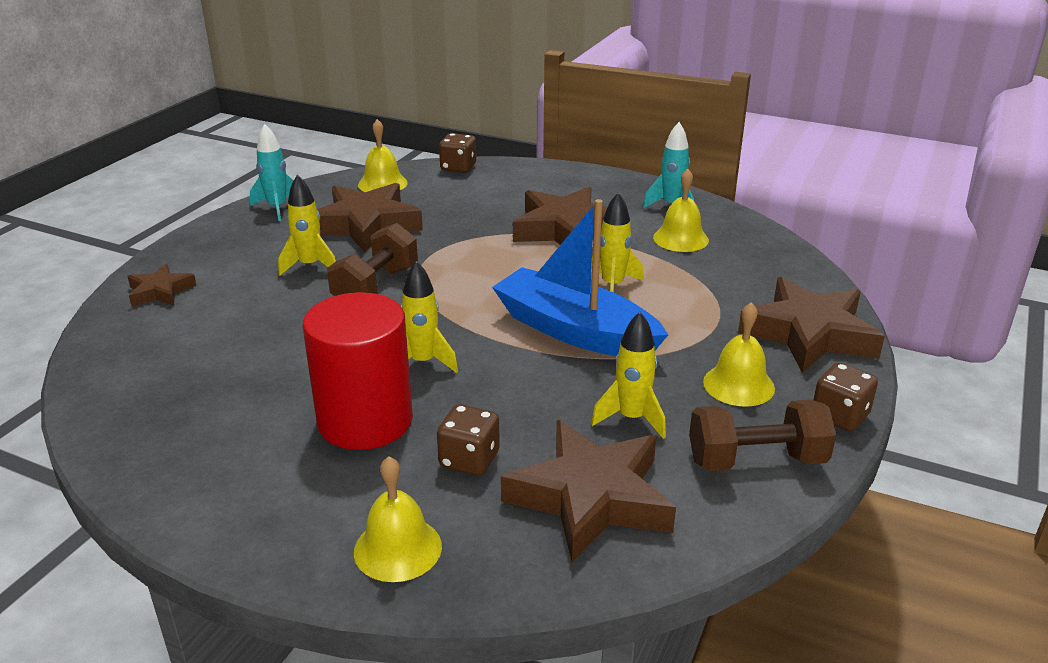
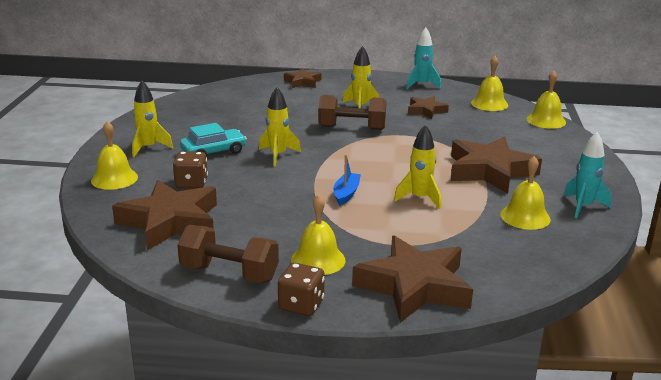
camera: 70 degrees right, 5 degrees down
(365, 421) = (213, 152): red cylinder -> turquoise car
(366, 225) = (426, 110): brown star -> brown star, size x0.52
(458, 167) = (546, 120): brown dice -> yellow bell
(575, 331) = (346, 194): blue boat -> blue boat, size x0.43
(631, 418) = (255, 225): yellow rocket -> yellow rocket (148, 148)
(756, 460) = (229, 273): brown dumbbell -> brown dumbbell turned 45 degrees counterclockwise

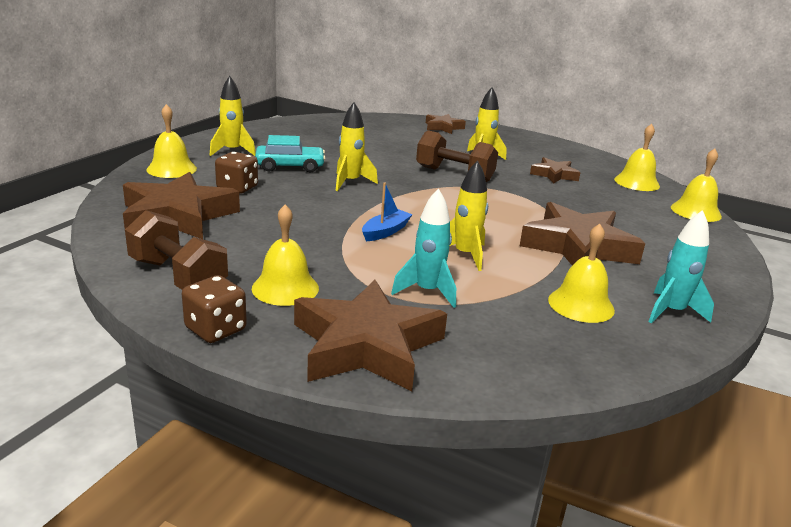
camera: 20 degrees right, 0 degrees up
(421, 85) = (571, 152): turquoise rocket -> turquoise rocket (427, 292)

